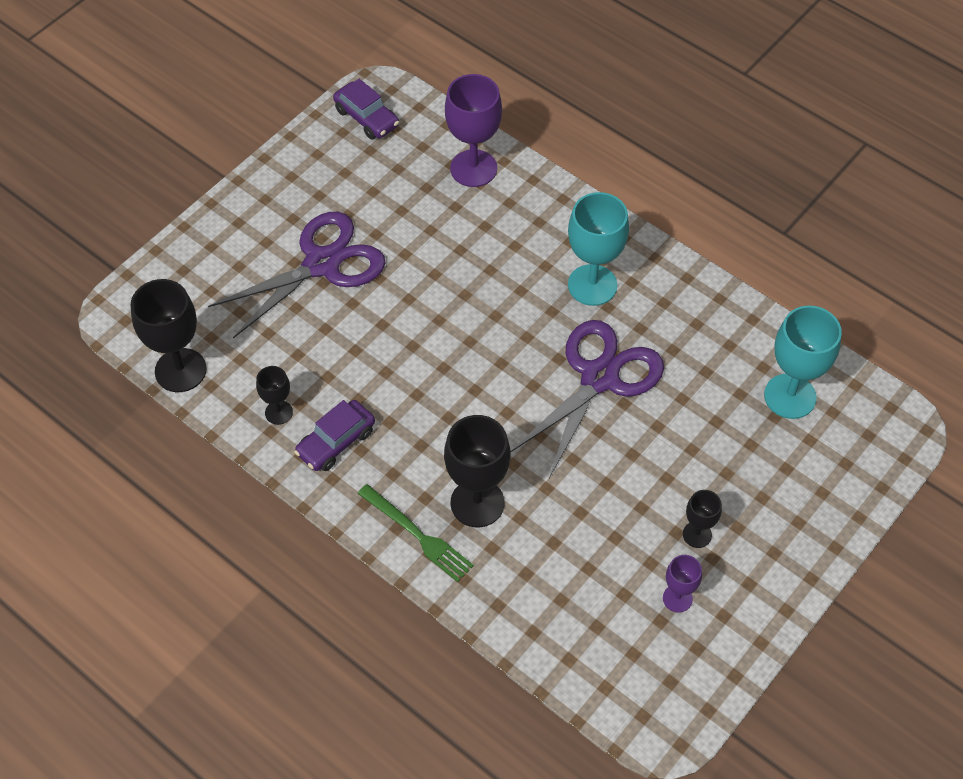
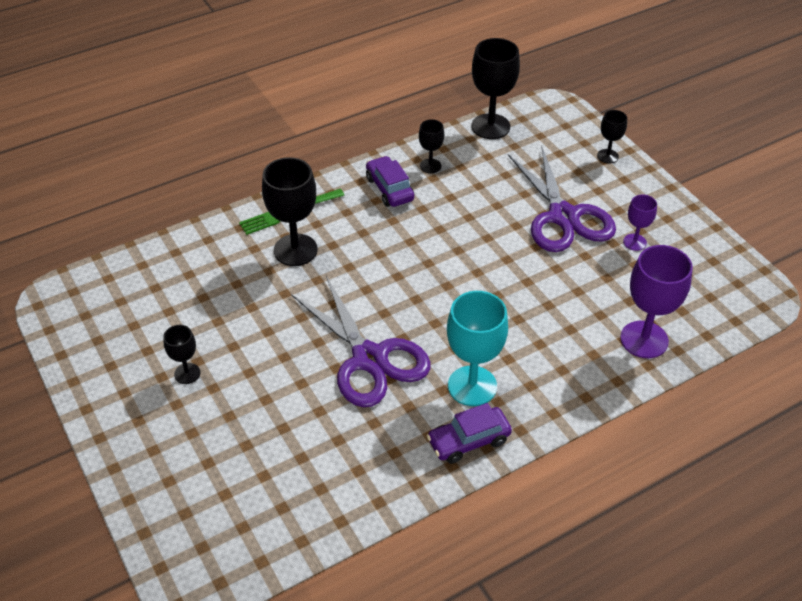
camera: 110 degrees right, 10 degrees down
(202, 244) = (607, 156): none -> black goblet
(367, 118) = (728, 280): purple car -> purple car (469, 441)
(677, 598) = (143, 341): purple goblet -> purple goblet (634, 242)
(790, 396) = (278, 497): turquoise goblet -> none

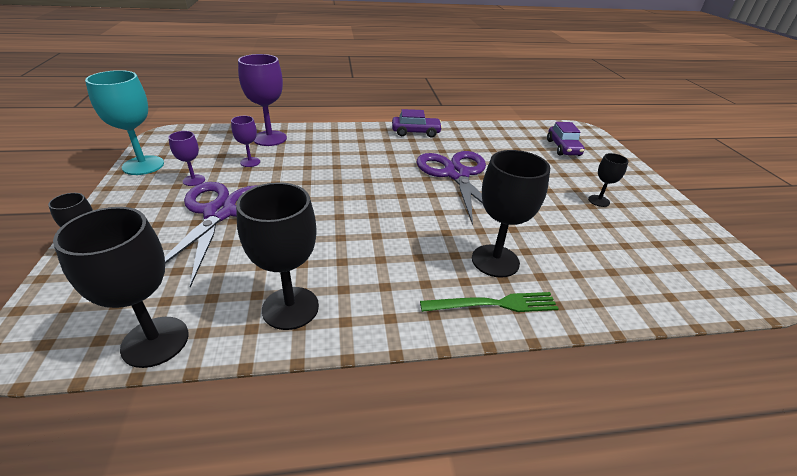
camera: 160 degrees left, 10 degrees down
(389, 189) = (361, 294): purple car -> purple car (563, 148)
(430, 166) = (290, 308): black goblet -> black goblet, size x1.88
(472, 386) = (396, 148): turquoise goblet -> turquoise goblet (143, 165)
(615, 288) = (250, 162): none -> purple goblet

